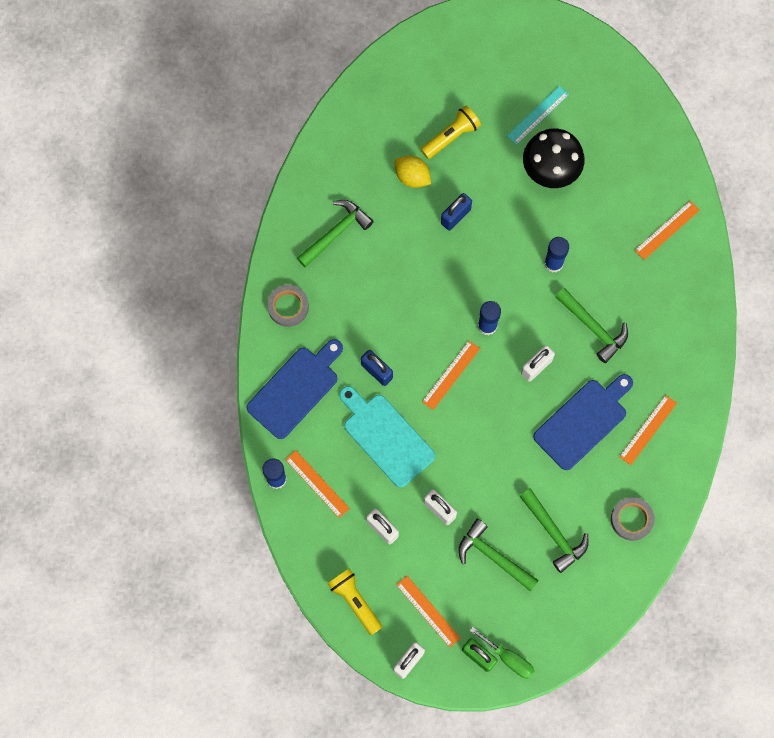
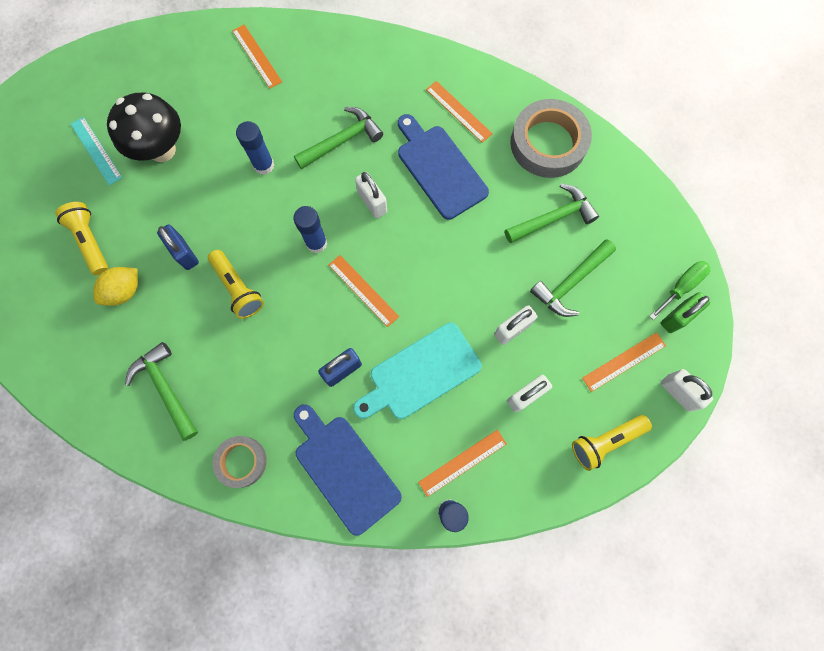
camera: 80 degrees left, 0 degrees up
(432, 269) = (238, 288): none -> yellow flashlight
(631, 519) = (548, 143): grey tape -> grey tape, size x1.75

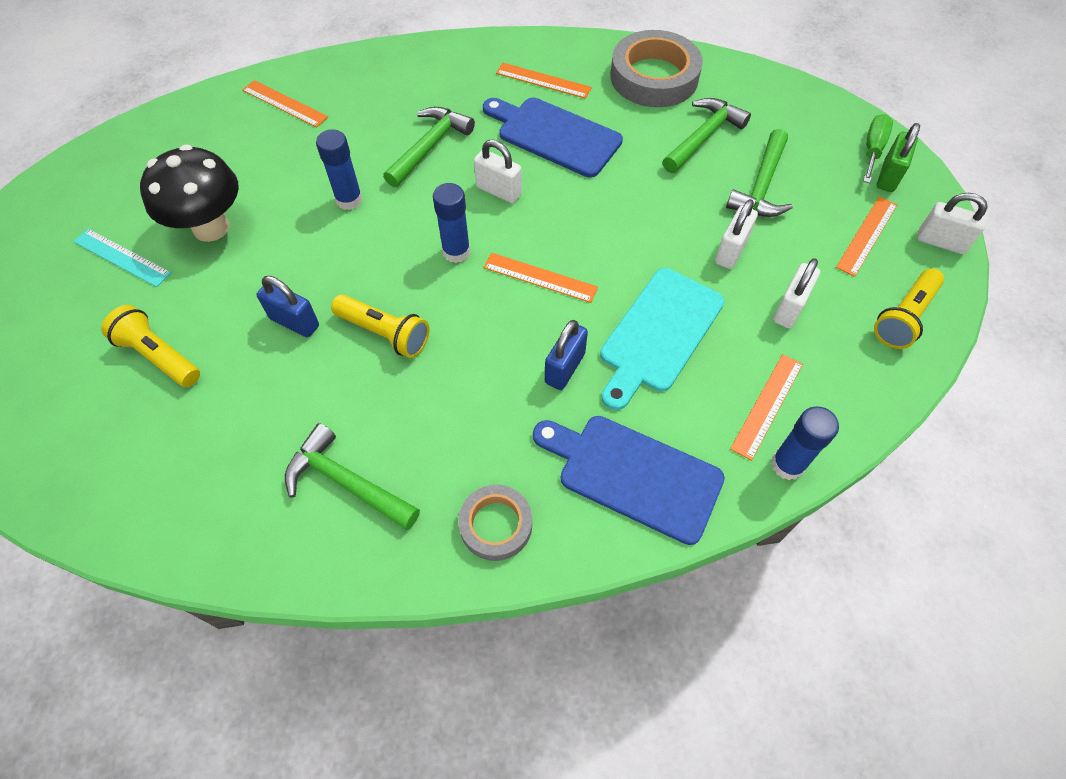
camera: 25 degrees left, 15 degrees down
(124, 291) = (233, 393): yellow lemon -> none

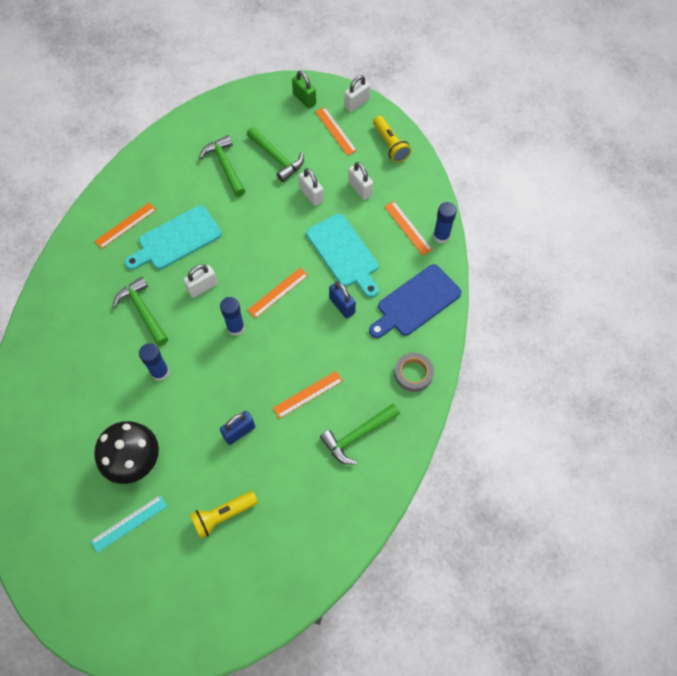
camera: 65 degrees left, 5 degrees up
(284, 103) = (46, 385): orange ruler -> orange ruler (308, 394)
(385, 333) = (273, 385): yellow flashlight -> none
(555, 135) = (176, 239): blue cutting board -> turquoise cutting board
(654, 77) = (162, 166): grey tape -> none
(872, 149) = (282, 95): green screwdriver -> none

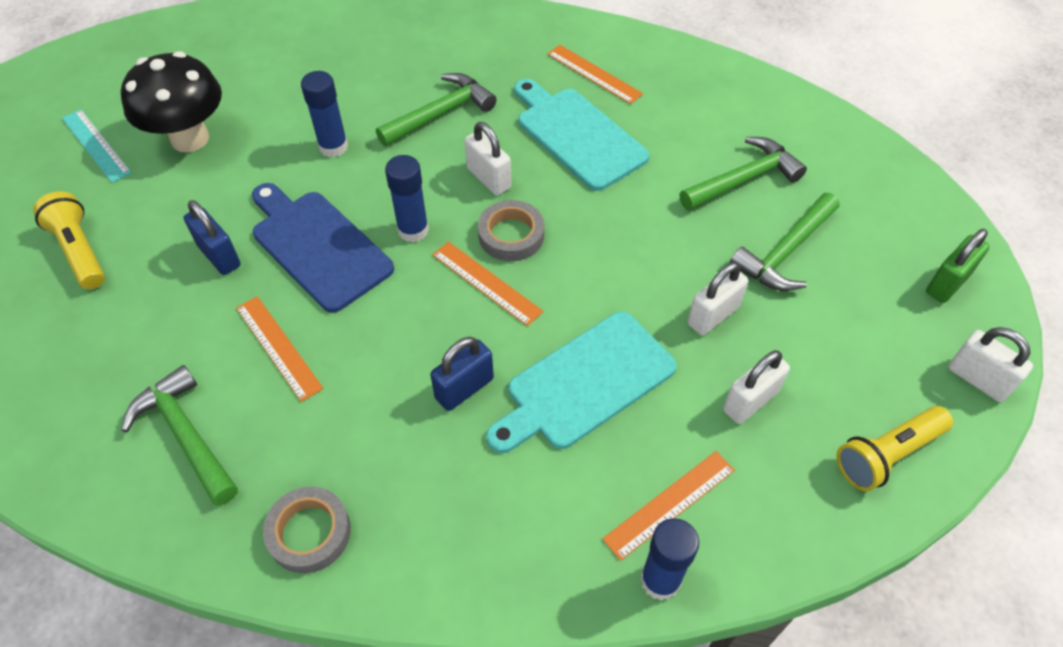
camera: 85 degrees right, 10 degrees down
(247, 279) = (511, 235): none -> grey tape
(335, 131) = (886, 345): orange ruler -> none
(416, 302) = (480, 530): blue cutting board -> blue cutting board (318, 246)

